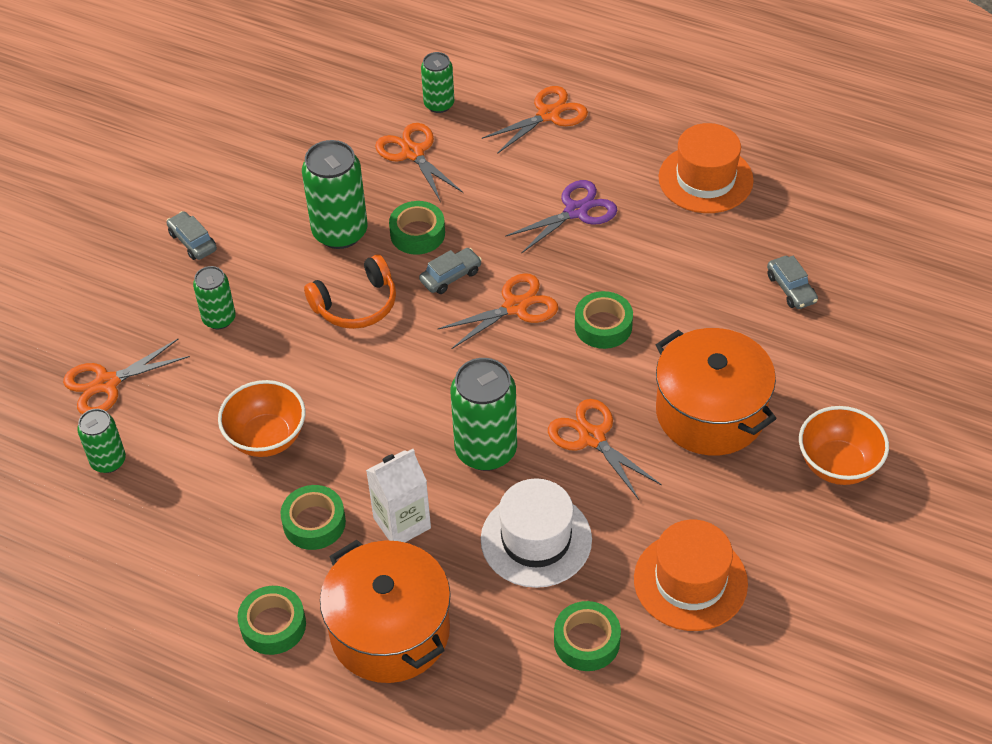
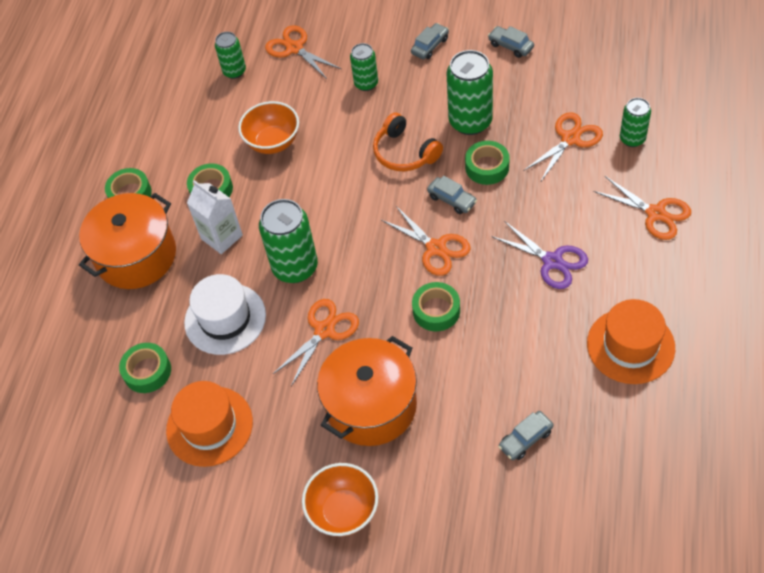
camera: 80 degrees right, 5 degrees up
(240, 167) = (510, 46): none -> grey car

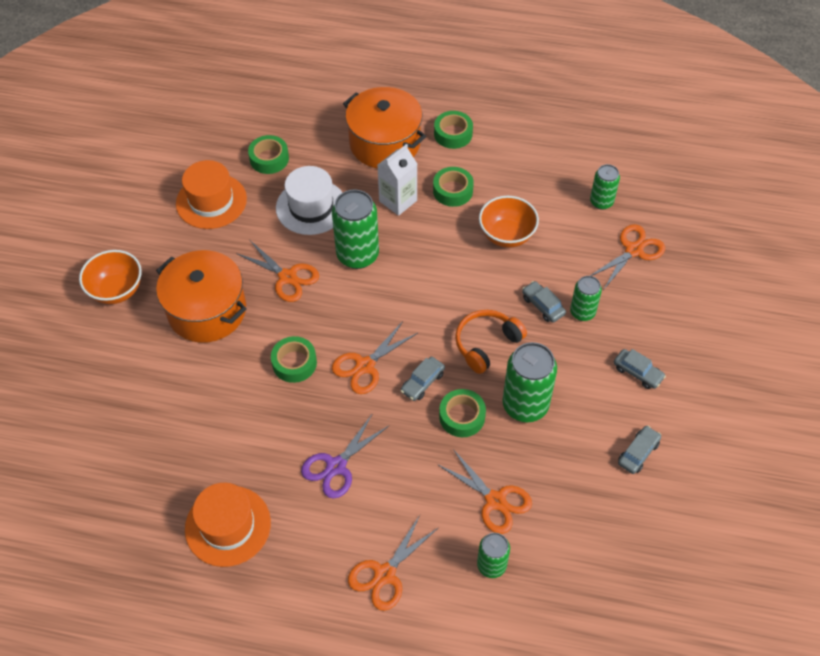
camera: 85 degrees right, 0 degrees up
(525, 439) = (150, 425): grey car -> grey car (543, 305)

